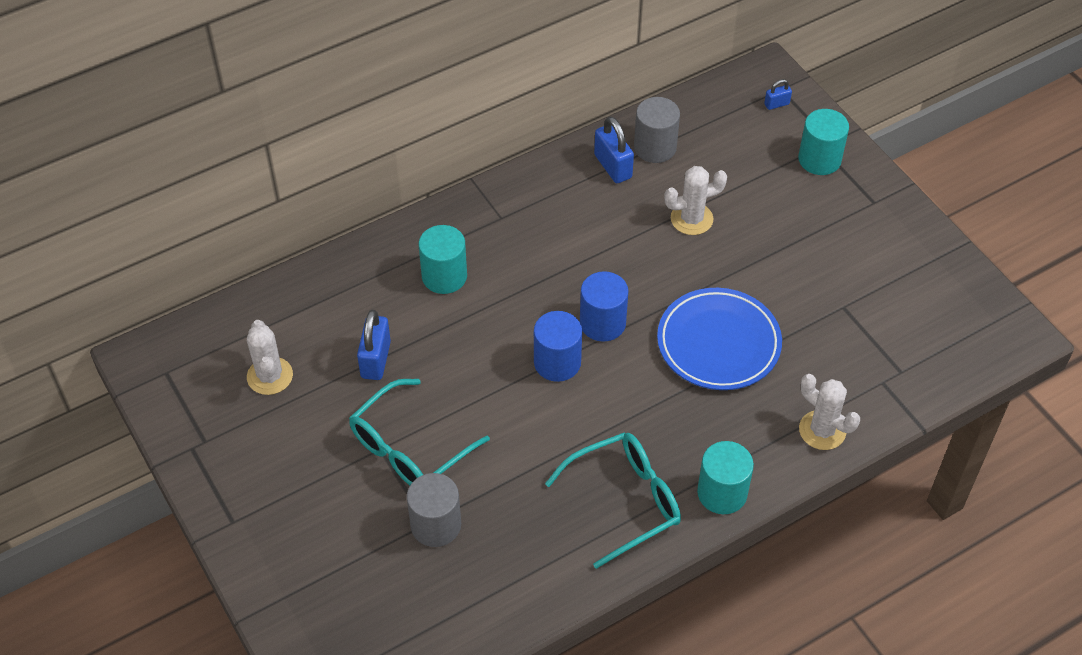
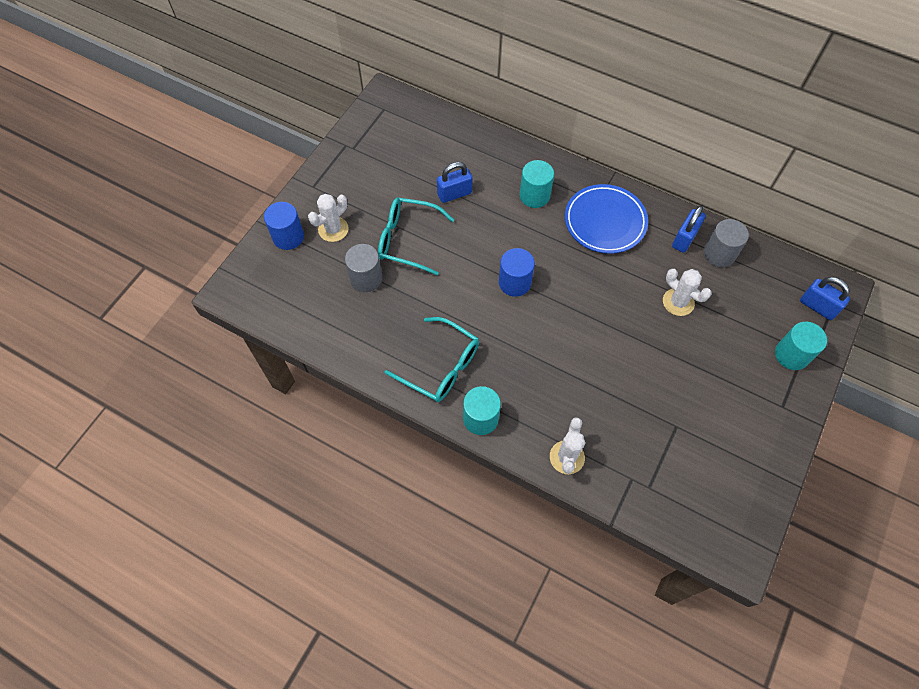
camera: 60 degrees right, 10 degrees up
(270, 376) = (411, 153): white cactus -> white cactus (333, 229)
(602, 323) = (560, 292): blue cylinder -> blue cylinder (288, 237)
(718, 343) = (591, 364): blue plate -> blue plate (605, 222)
(776, 104) = (817, 306): blue padlock -> blue padlock, size x1.86

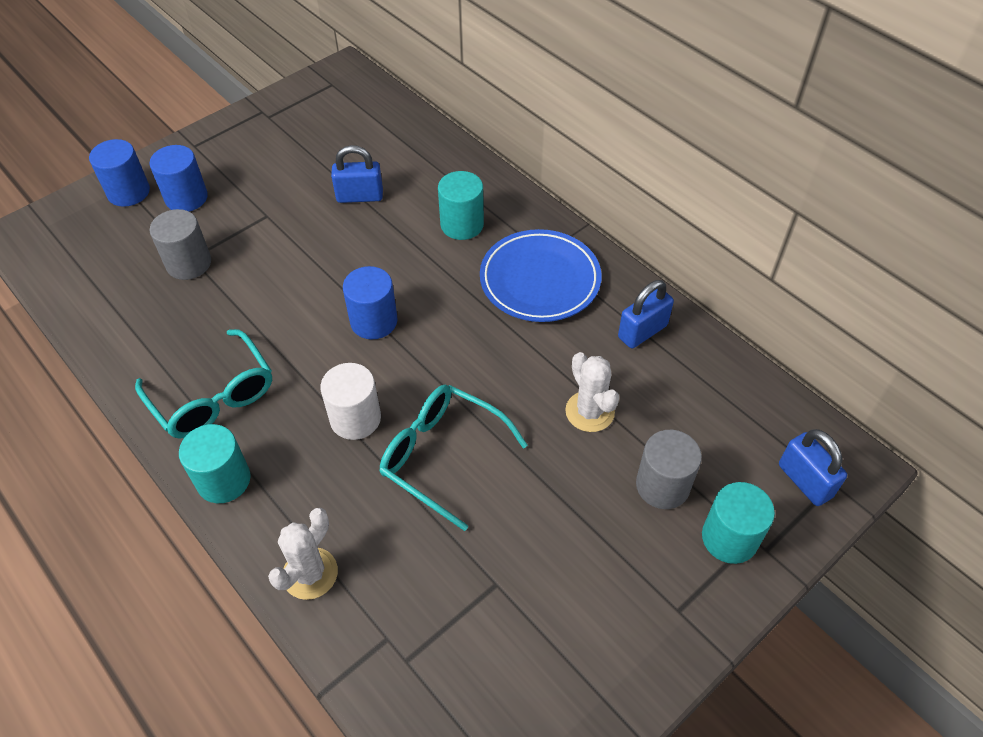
camera: 20 degrees right, 10 degrees down
(333, 229) = (186, 198): white cactus -> blue cylinder
(407, 240) = (268, 233): turquoise glasses -> turquoise glasses (442, 456)
(539, 352) = (355, 418): none -> white cylinder
(719, 254) = (684, 365): grey cylinder -> grey cylinder (662, 485)

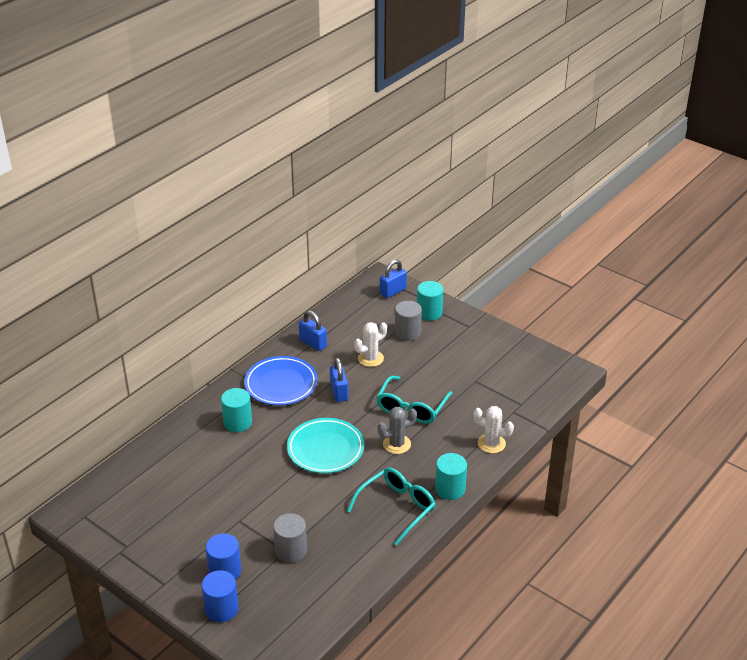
camera: 100 degrees left, 15 degrees down
(355, 418) = (396, 444): white cylinder -> grey cactus
(360, 196) = (215, 475): blue padlock -> blue padlock (339, 392)
(374, 321) = (325, 449): blue cylinder -> turquoise plate

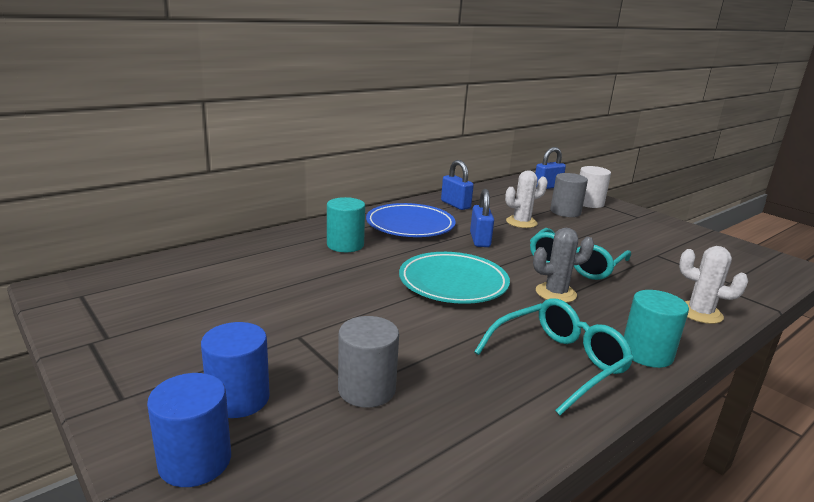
camera: 10 degrees right, 15 degrees down
(429, 313) = (589, 203): turquoise cylinder -> white cylinder

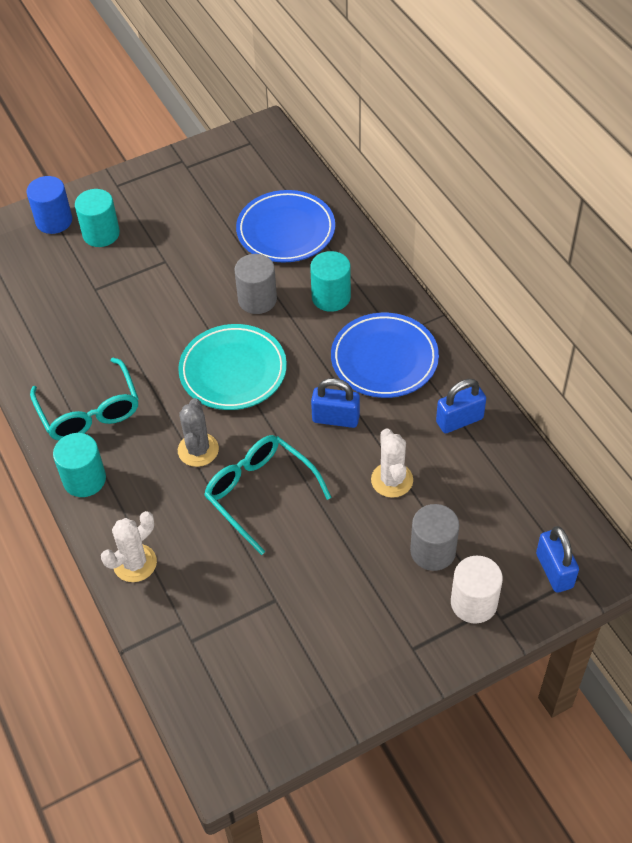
camera: 105 degrees right, 30 degrees up
(238, 399) = (101, 234): blue cylinder -> turquoise cylinder
(252, 267) = (286, 231): none -> blue plate
(366, 389) = (92, 294): grey cylinder -> grey cylinder (257, 299)

